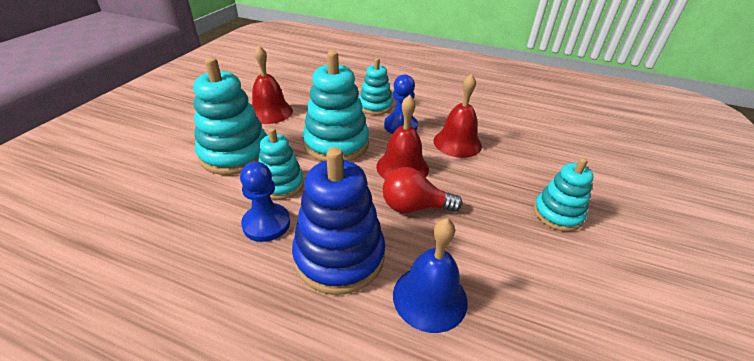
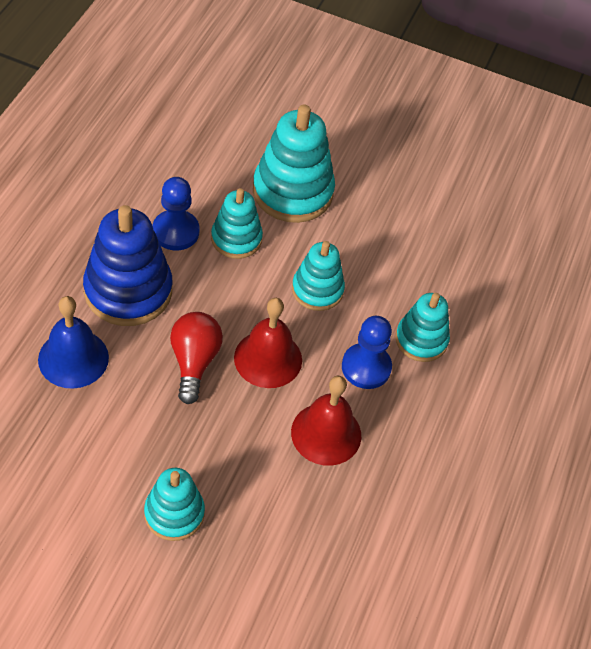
camera: 85 degrees right, 15 degrees up
(270, 112) = (391, 215): red bell -> none
(336, 144) = (317, 290): turquoise stacking toy -> turquoise stacking toy, size x0.61

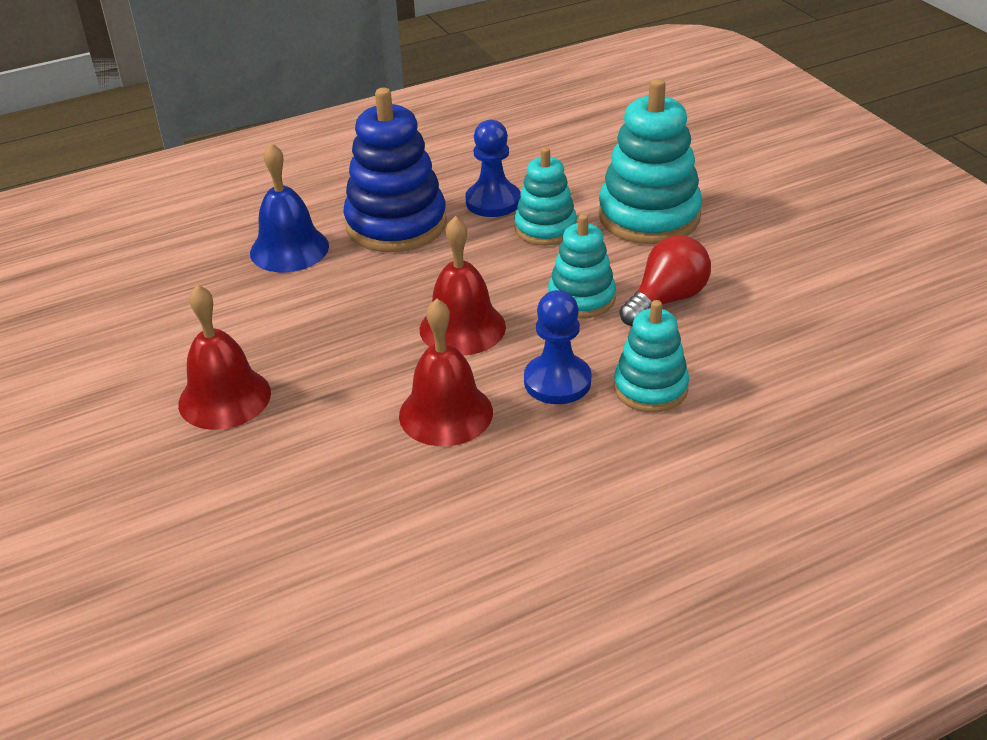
camera: 50 degrees right, 15 degrees down
(174, 513) = (224, 398): turquoise stacking toy -> red bell
(194, 362) = (389, 298): red light bulb -> red light bulb (666, 300)

